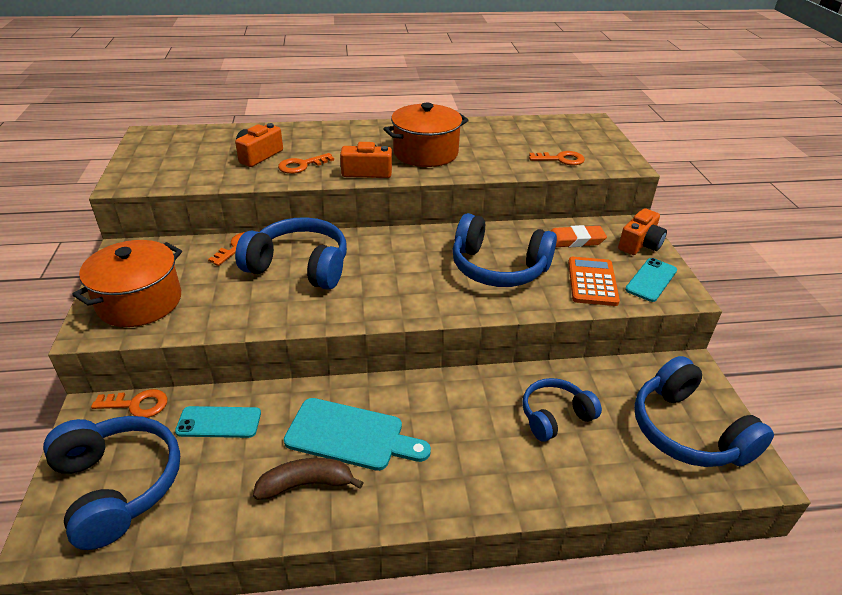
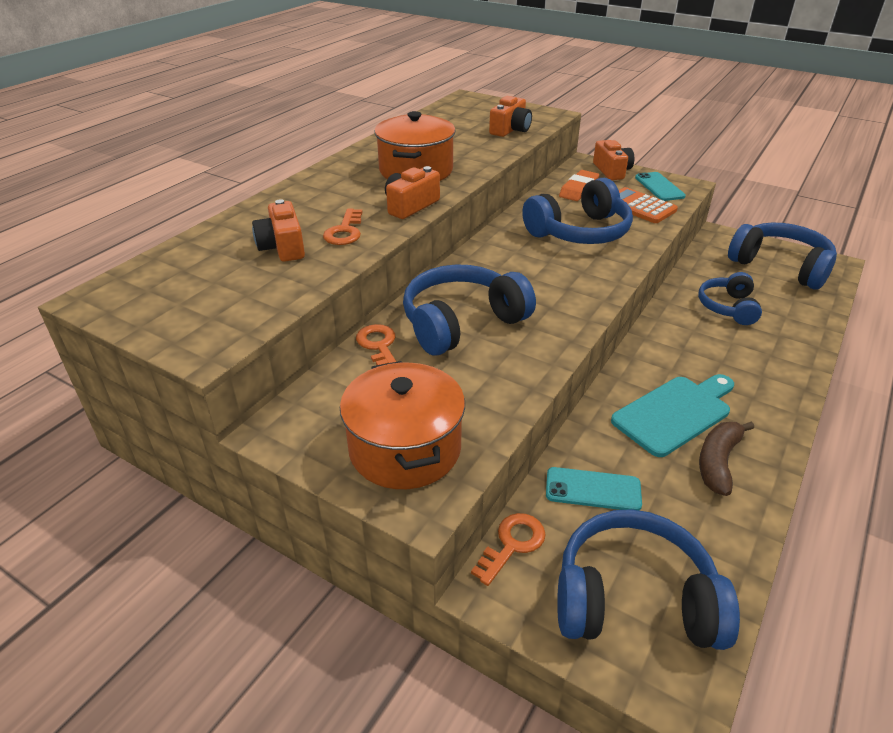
camera: 50 degrees left, 0 degrees up
(219, 422) = (593, 489): turquoise phone -> turquoise phone turned 60 degrees clockwise
(561, 159) = (510, 130): orange key -> orange camera
(688, 431) = (780, 266): blue headphones -> blue headphones turned 150 degrees counterclockwise

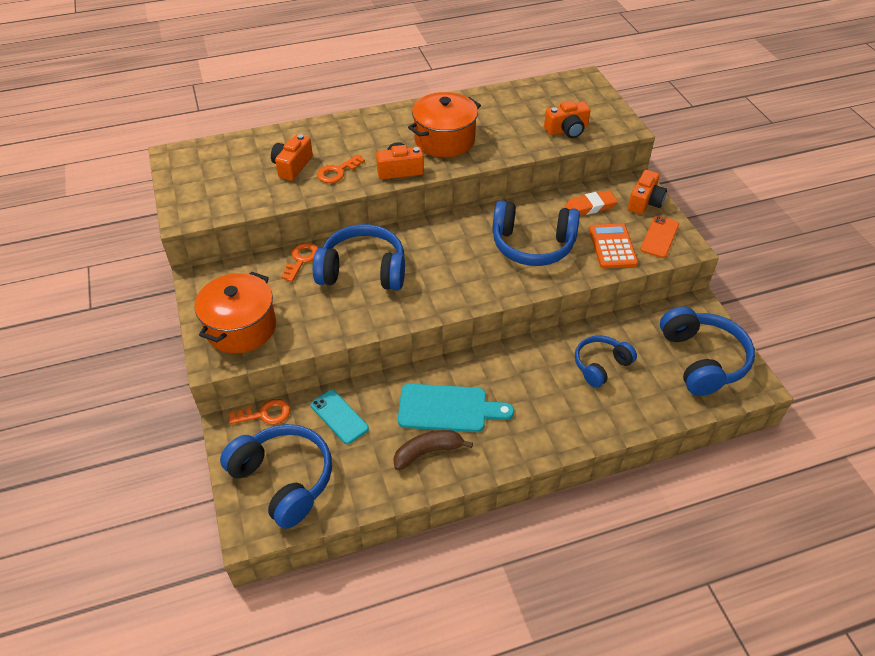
camera: 40 degrees right, 10 degrees up
(659, 187) = (659, 237): turquoise phone -> orange phone

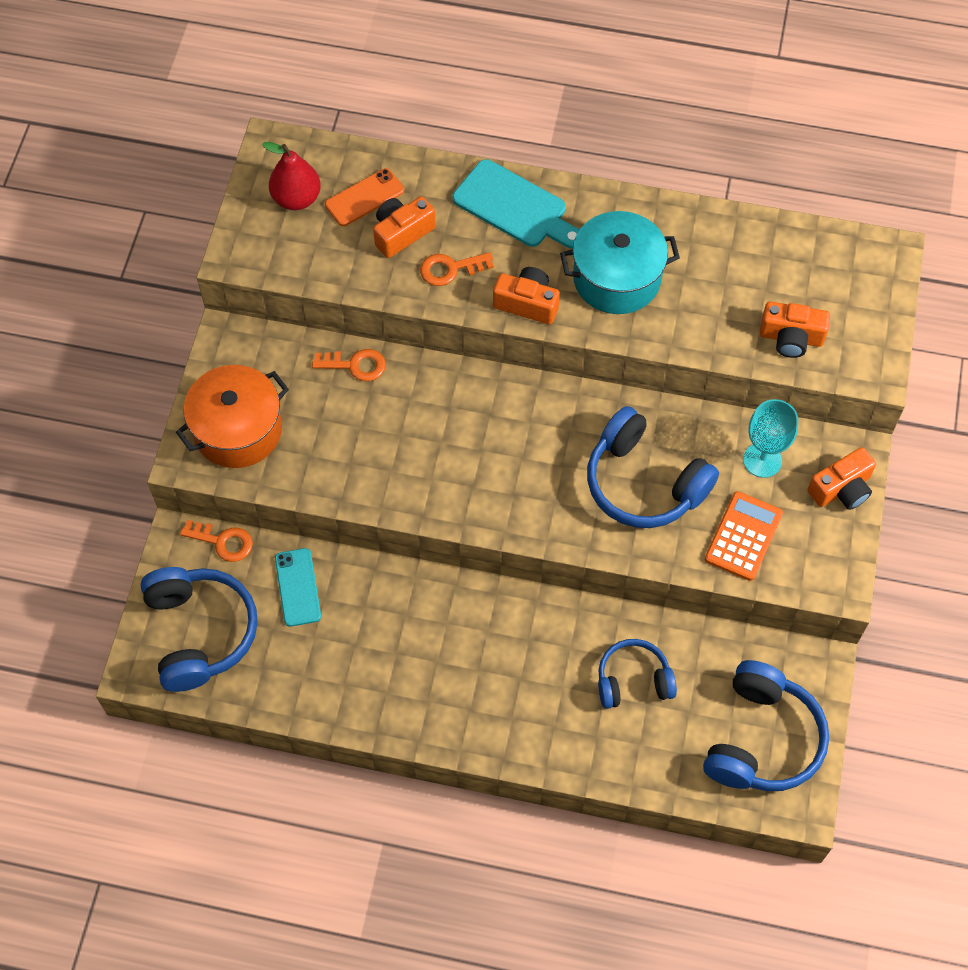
camera: 30 degrees right, 15 degrees up
(208, 174) = (296, 198): none -> red pear
(301, 259) = (355, 365): orange key -> orange key turned 45 degrees clockwise
(363, 271) = (416, 418): blue headphones -> none
(428, 452) = (365, 682): brown banana -> none
(444, 140) = (616, 278): orange pot -> turquoise pot
(448, 408) = (420, 641): turquoise cutting board -> turquoise cutting board (515, 207)
(590, 207) = (762, 460): orange eraser -> turquoise goblet
(659, 237) = (816, 553): orange phone -> orange phone (364, 198)

